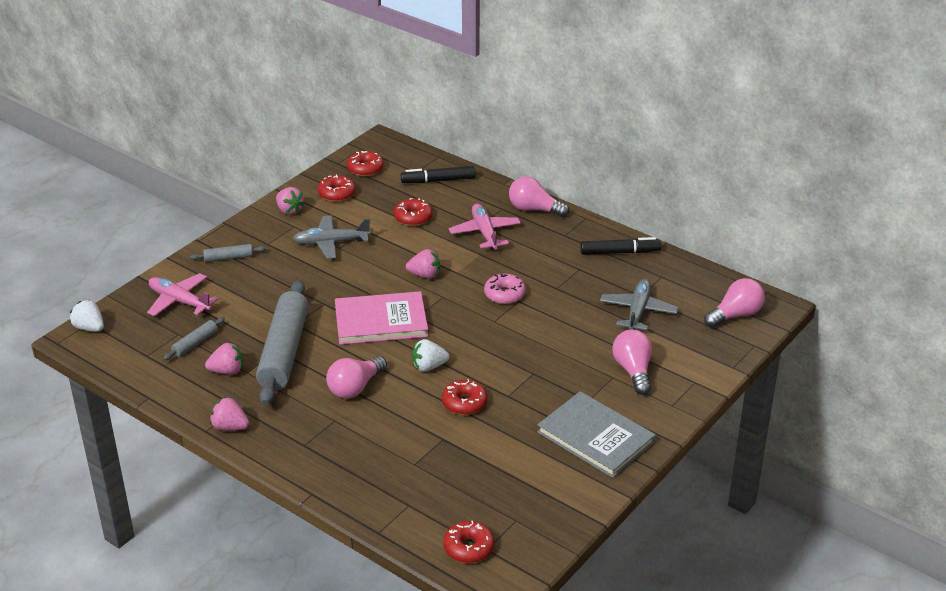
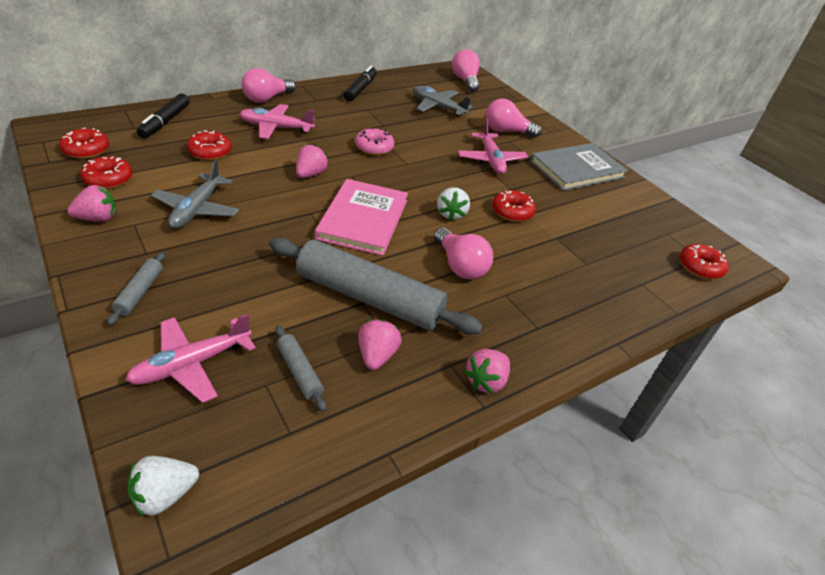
camera: 75 degrees left, 5 degrees up
(554, 372) = (491, 160): none -> pink plane

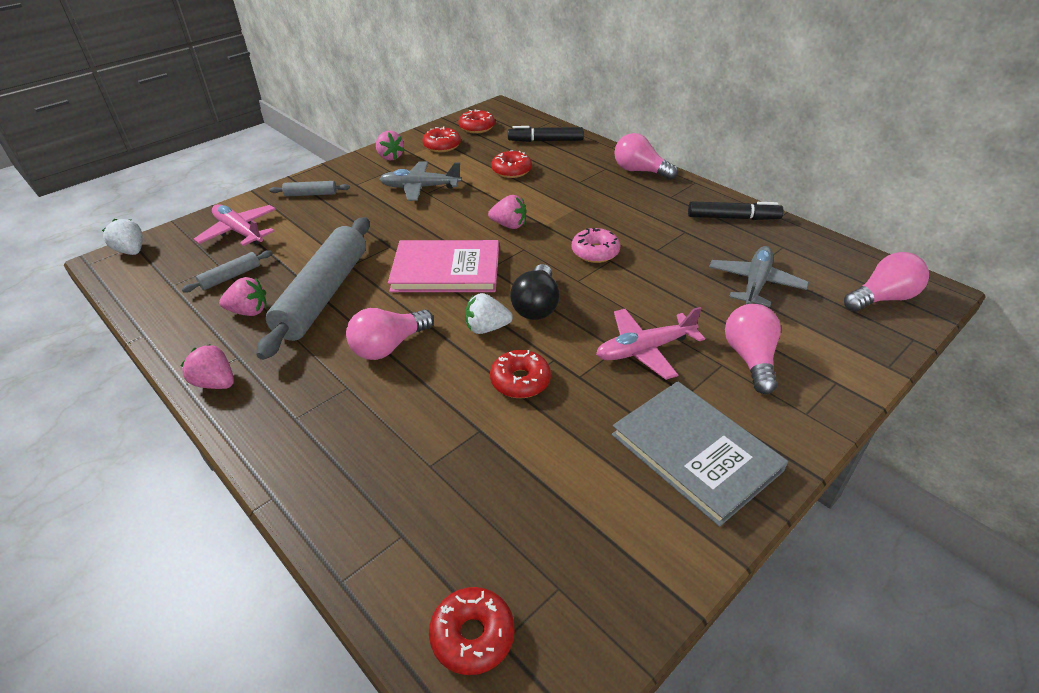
camera: 85 degrees right, 0 degrees up
(275, 128) = (584, 189): pink plane -> none
(431, 187) = (536, 305): none -> black light bulb

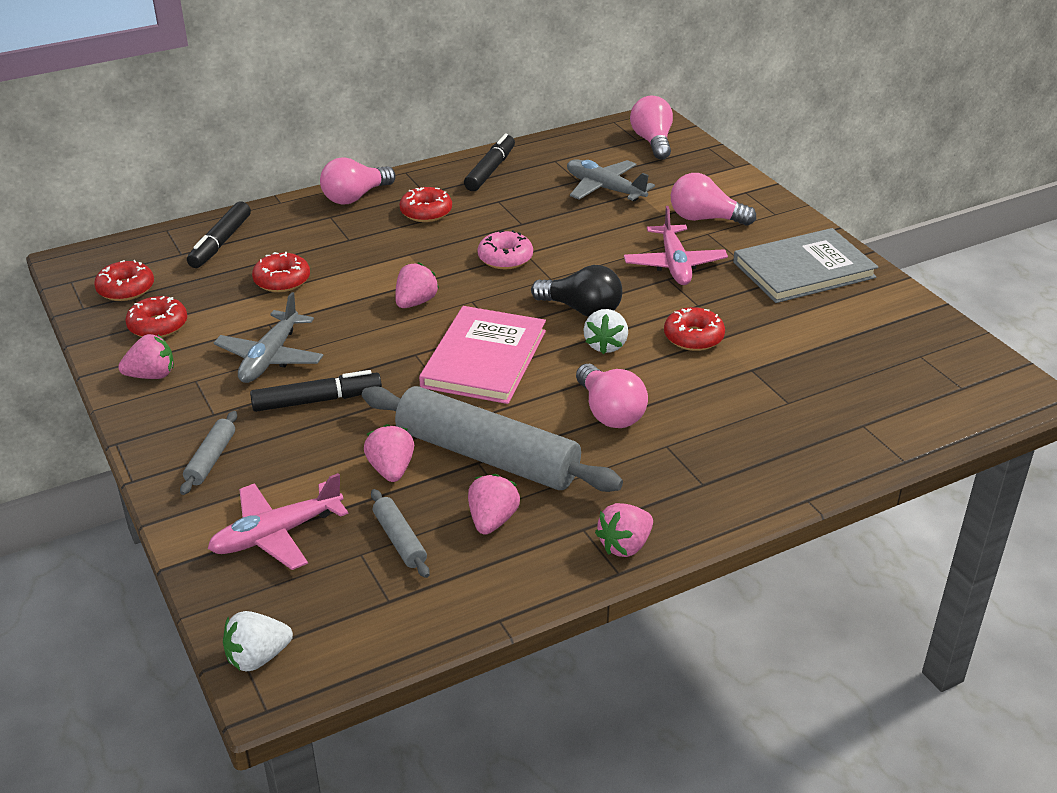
camera: 75 degrees left, 5 degrees down
(304, 258) = (391, 470): none -> pink strawberry
(377, 214) = (317, 400): none -> black marker
(472, 635) = (956, 399): red donut -> red donut (426, 212)

